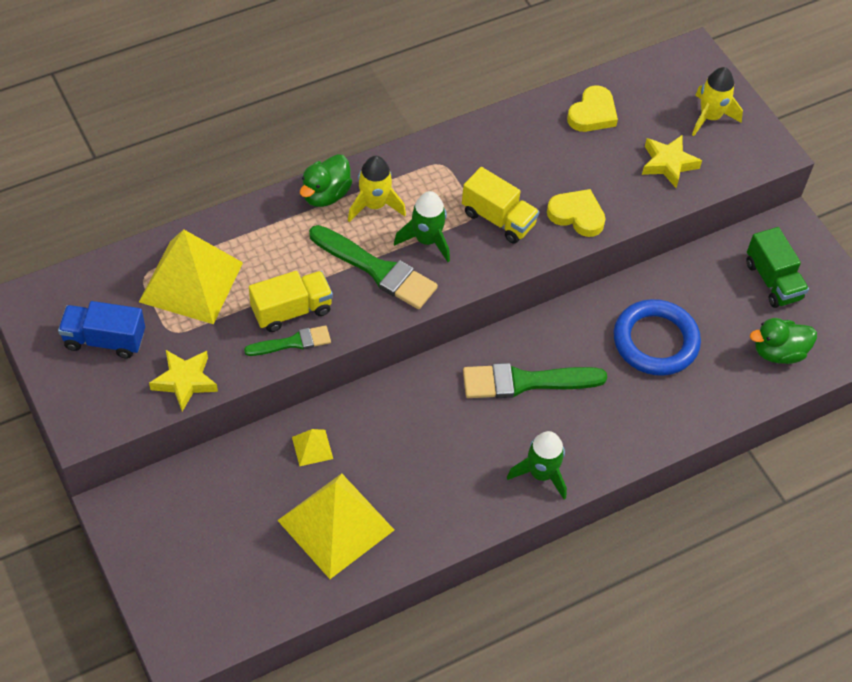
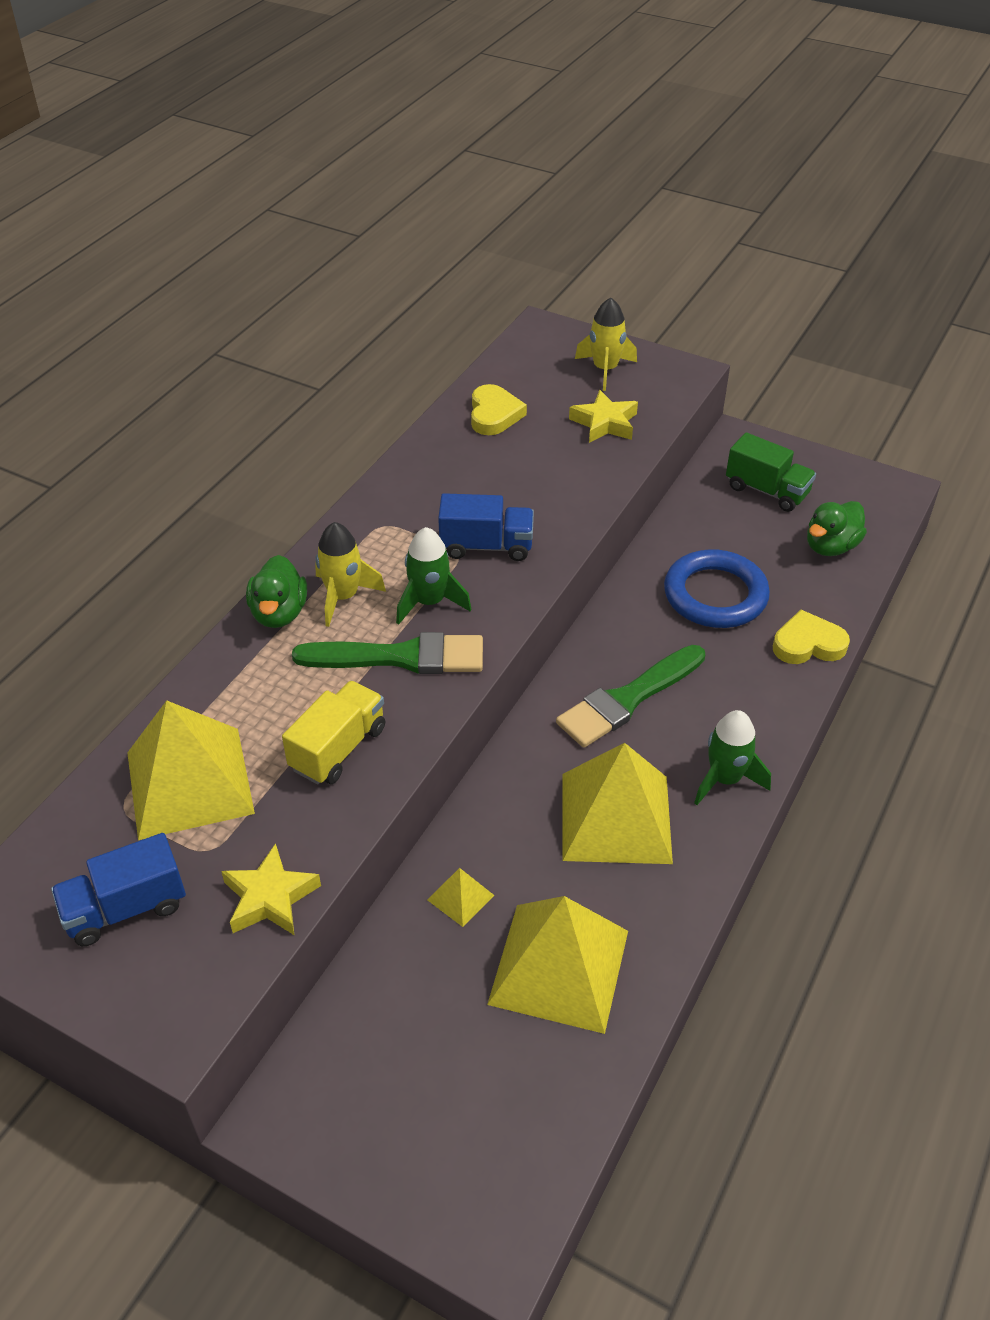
camera: 30 degrees left, 10 degrees down
(292, 342) = (368, 781): green brush -> none
(448, 456) = (616, 817): none -> yellow pyramid
(498, 219) = (486, 546): yellow truck -> blue truck
(577, 215) = (561, 506): yellow heart -> yellow heart (808, 644)

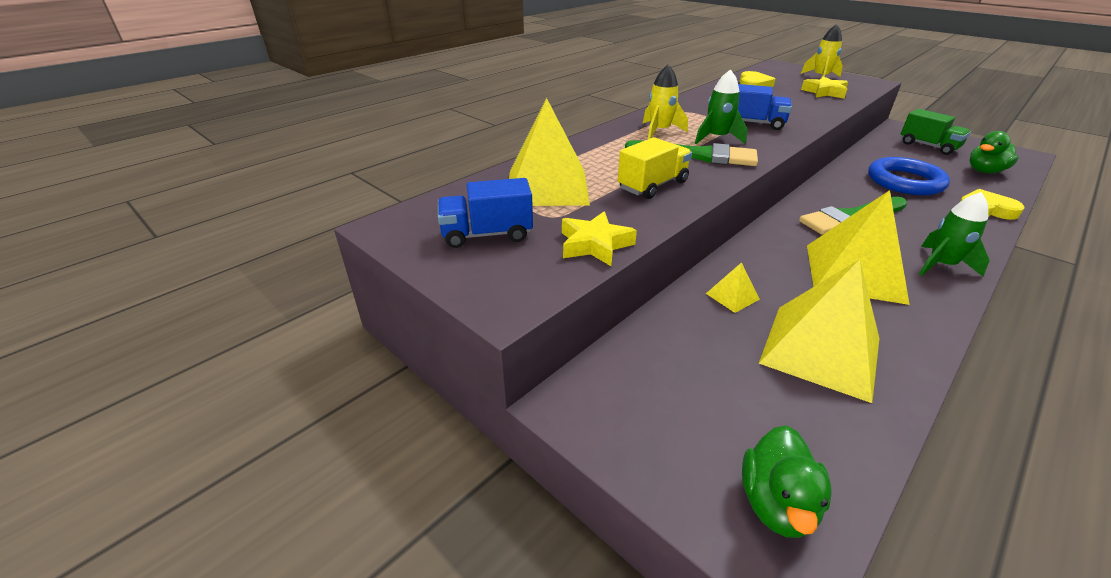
camera: 15 degrees right, 10 degrees down
(279, 613) = (618, 133): green duck -> green duck (777, 503)

